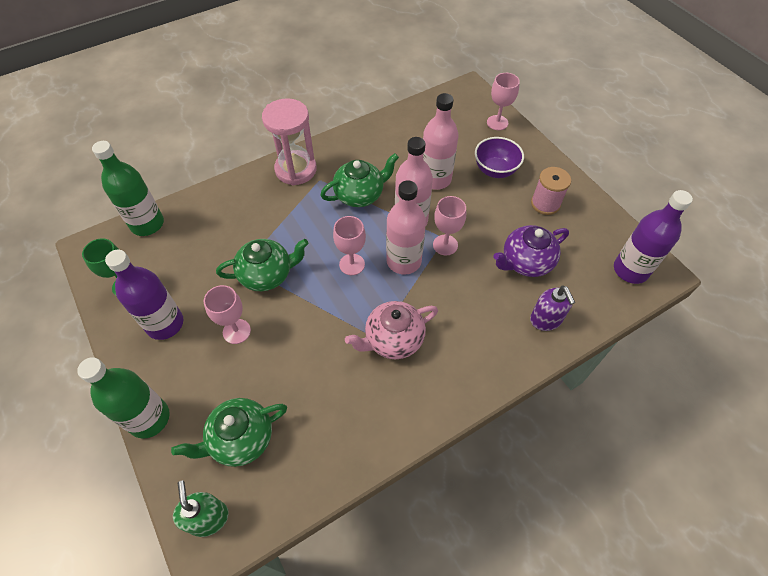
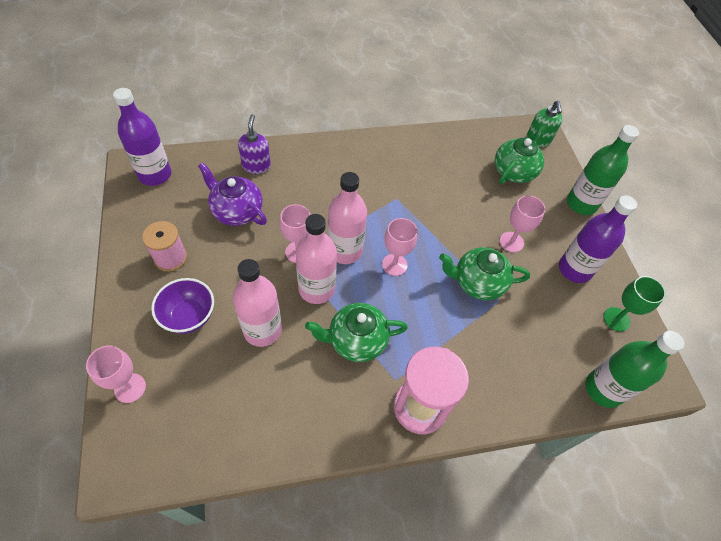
camera: 165 degrees left, 0 degrees up
(241, 439) = (514, 171): green teapot -> green teapot turned 45 degrees counterclockwise
(393, 339) = (384, 193): pink teapot -> none
(525, 262) = (236, 211): purple teapot -> purple teapot turned 135 degrees counterclockwise

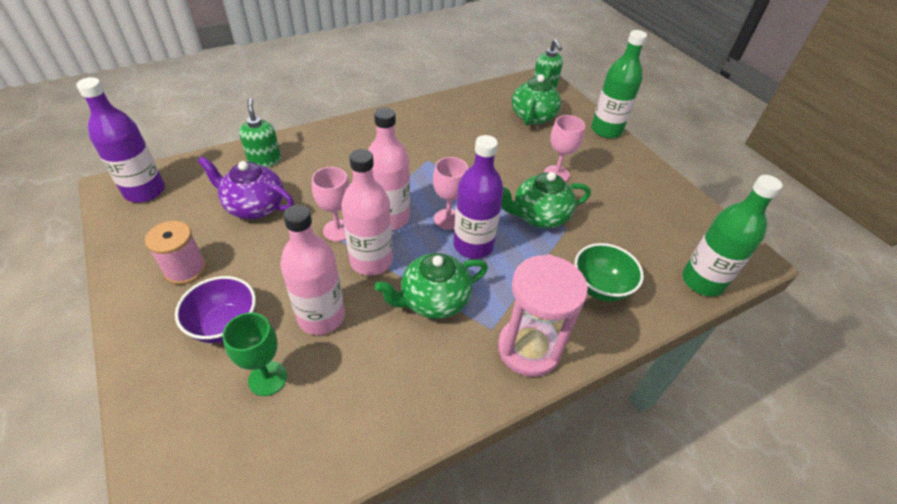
camera: 15 degrees left, 10 degrees down
(130, 388) = (166, 426): pink goblet -> none
(256, 165) = (264, 160): purple soap dispenser -> green soap dispenser
(505, 369) = (600, 287): none -> green bowl
(574, 269) = (625, 184): purple bottle -> purple bottle (473, 245)
(616, 319) = (683, 217): green goblet -> green goblet (267, 378)

